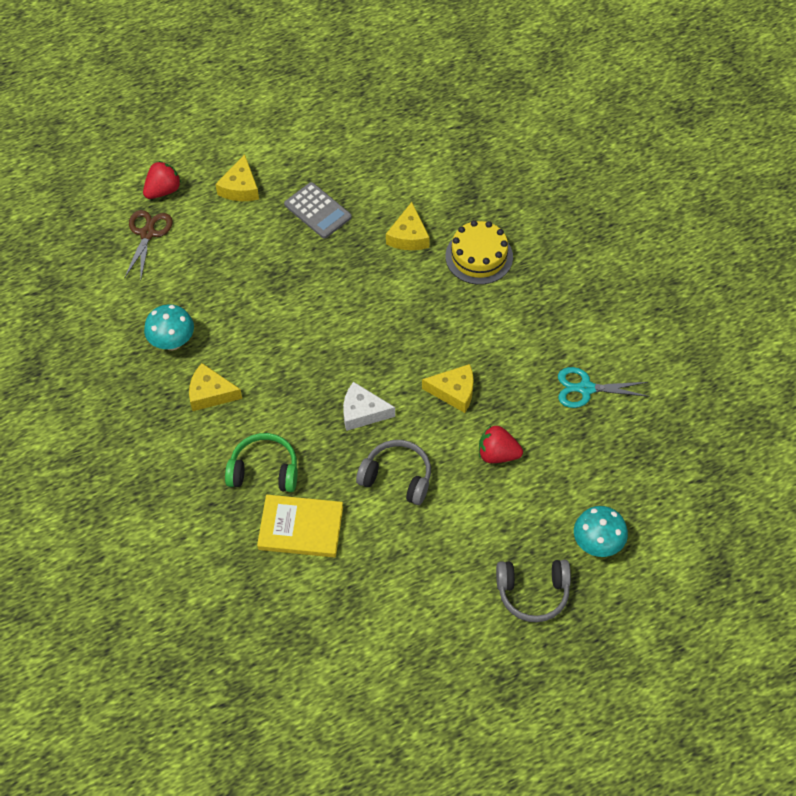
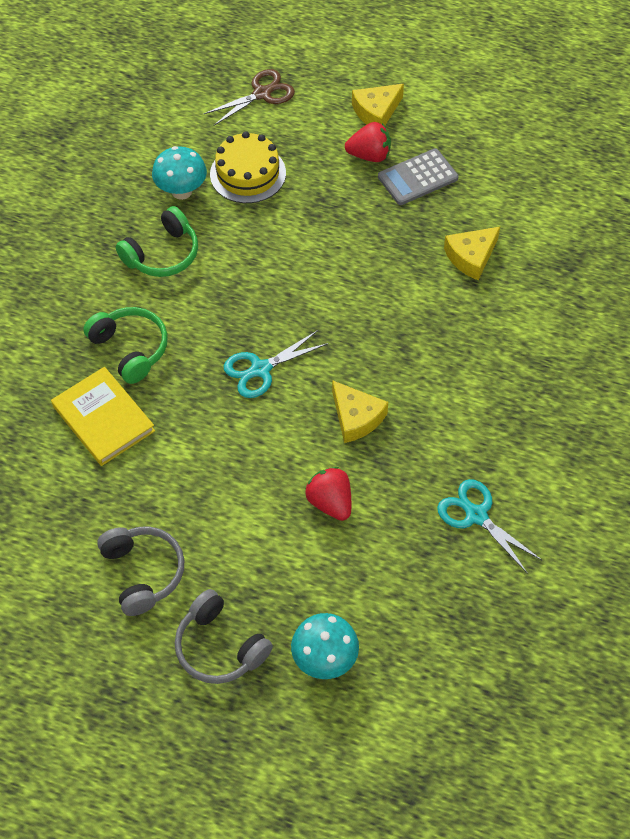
camera: 45 degrees right, 0 degrees up
(163, 190) = (313, 69): red strawberry -> red strawberry (369, 155)
(210, 393) = (162, 254): yellow cheese -> green headphones
(317, 211) = (417, 177): grey calculator -> grey calculator turned 60 degrees clockwise
(362, 412) = (261, 369): white cheese -> turquoise scissors
(397, 477) = (225, 446): grey headphones -> grey headphones (143, 572)
(479, 256) = (514, 322): yellow cake -> yellow cake (248, 173)

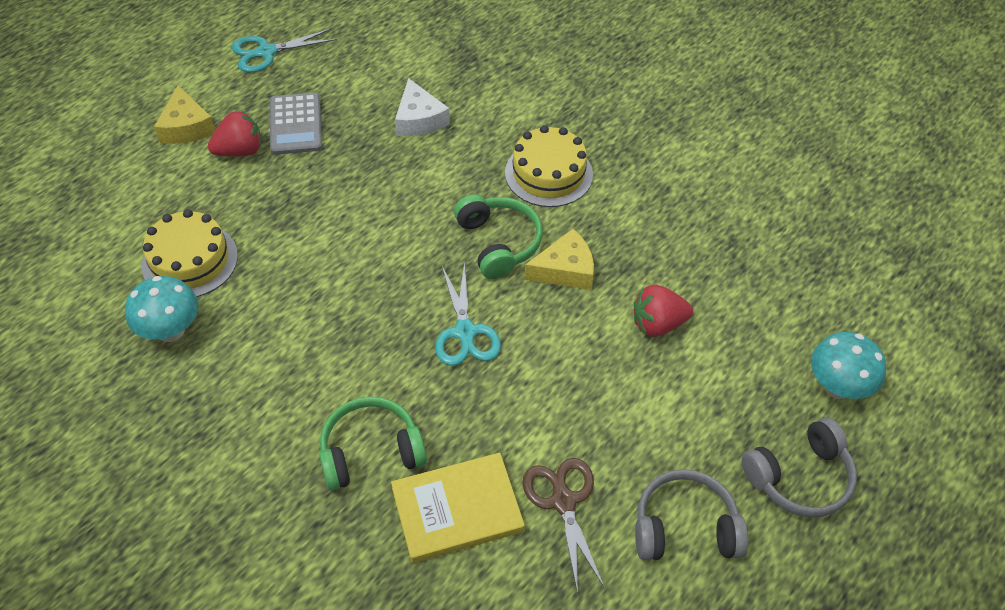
camera: 70 degrees left, 5 degrees down
(162, 254) = (251, 377): green headphones -> green headphones (498, 243)
(262, 94) = (84, 212): brown scissors -> brown scissors (563, 501)
(369, 155) = (240, 151): red strawberry -> red strawberry turned 45 degrees clockwise
(459, 372) = (548, 173): none -> yellow cake
(471, 257) = (419, 119): yellow cheese -> white cheese
(476, 515) = (714, 216): turquoise scissors -> turquoise scissors (266, 52)

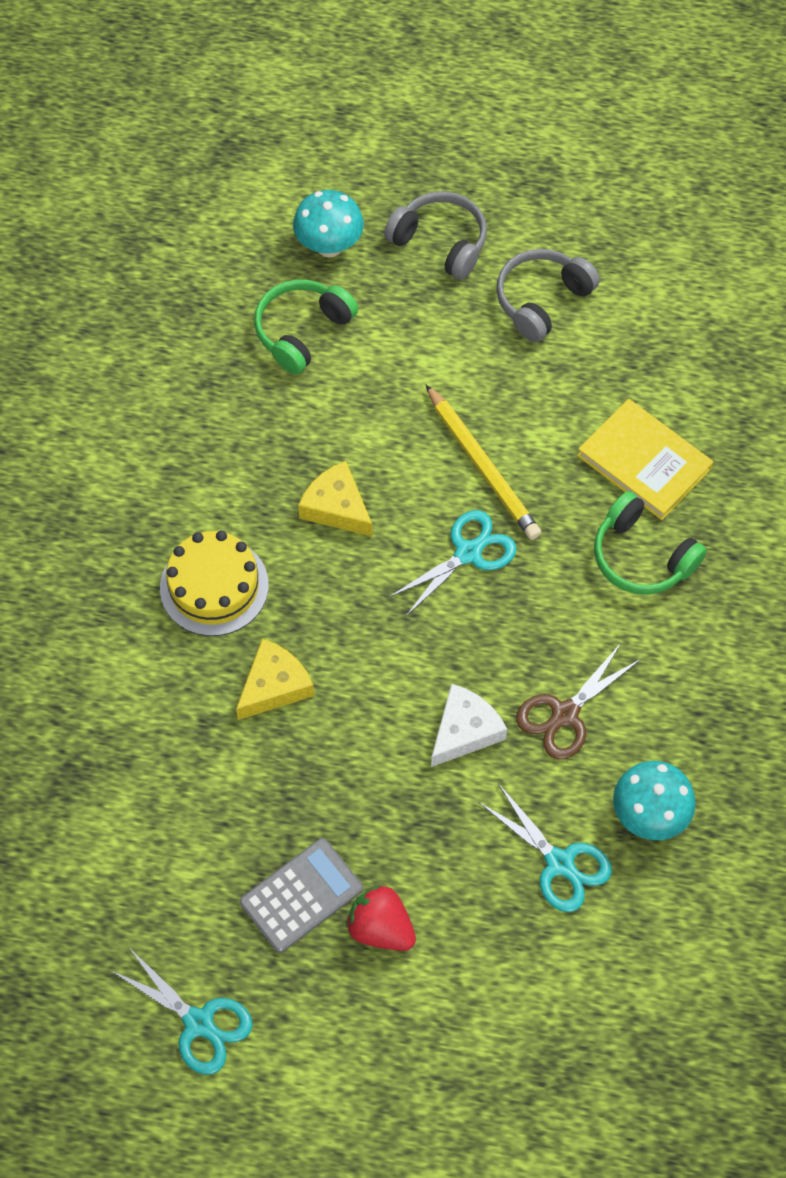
camera: 120 degrees left, 10 degrees up
(186, 127) = (383, 1021): yellow cheese -> yellow cheese (274, 686)
(190, 260) = (559, 863): yellow cake -> turquoise scissors
(419, 119) = (210, 764): white cheese -> white cheese (464, 731)
(498, 243) = (341, 583): green headphones -> green headphones (302, 331)
(537, 383) = (482, 466): none -> yellow pencil
(563, 501) = (581, 391): brown scissors -> brown scissors (565, 714)
(658, 324) = (351, 402): red strawberry -> none
(685, 527) = (542, 300): grey headphones -> grey headphones turned 75 degrees clockwise

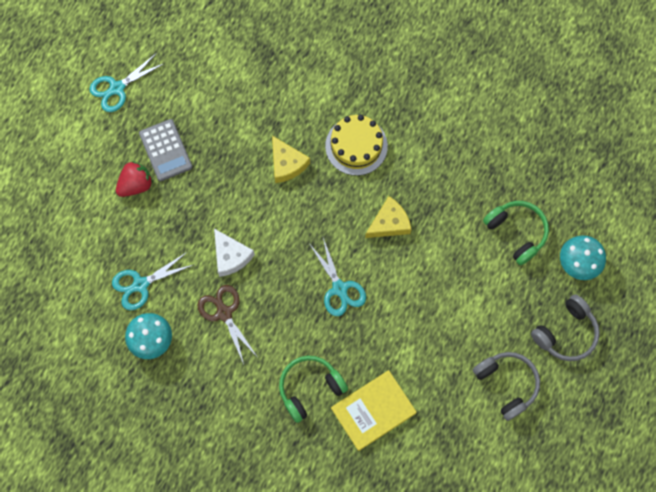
camera: 105 degrees right, 10 degrees up
(482, 466) = (395, 313): yellow pencil -> none

